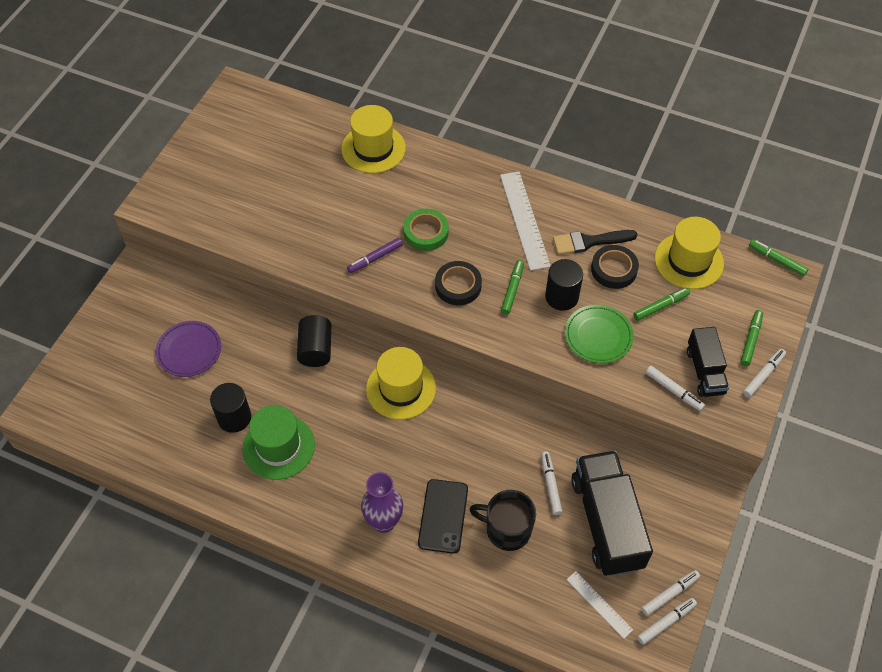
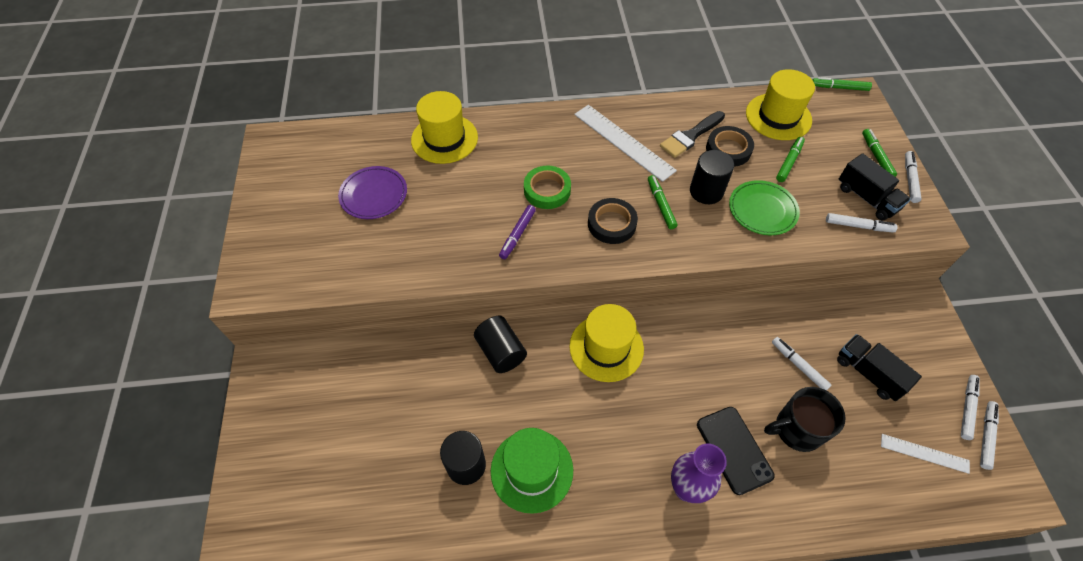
camera: 30 degrees left, 0 degrees up
(189, 351) = (372, 420): purple plate -> purple plate (374, 195)
(607, 522) = (868, 373): black truck -> black truck, size x0.57

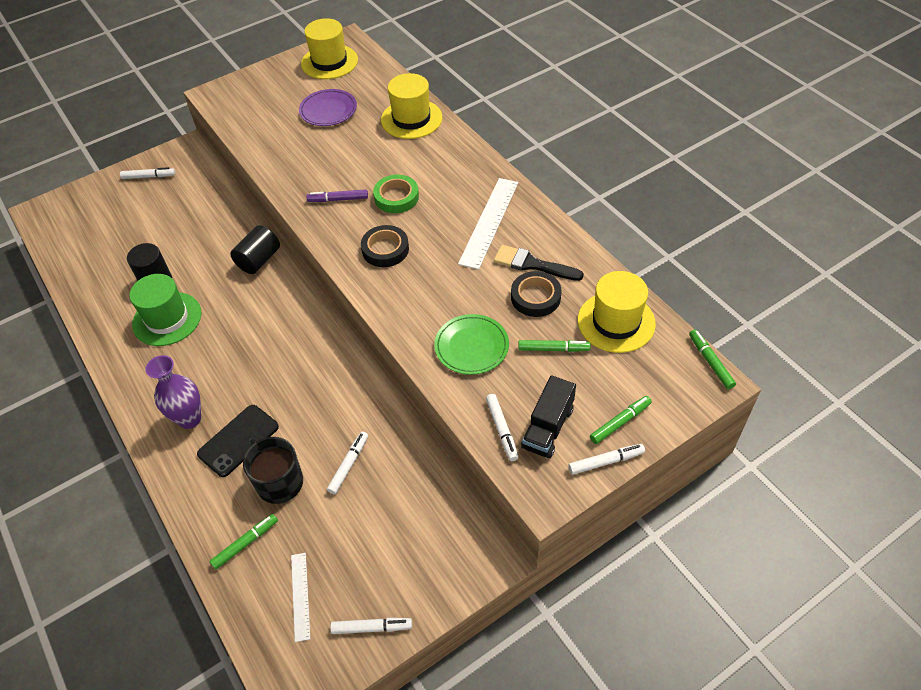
camera: 65 degrees right, 5 degrees down
(606, 347) = (296, 321): yellow hat -> yellow hat (329, 62)
(661, 205) = (429, 273): green marker -> green marker (245, 543)
(706, 191) = (467, 298): black cylinder -> none
(868, 373) = (370, 526): black truck -> none
(986, 436) = (346, 652): white marker -> white marker (149, 176)

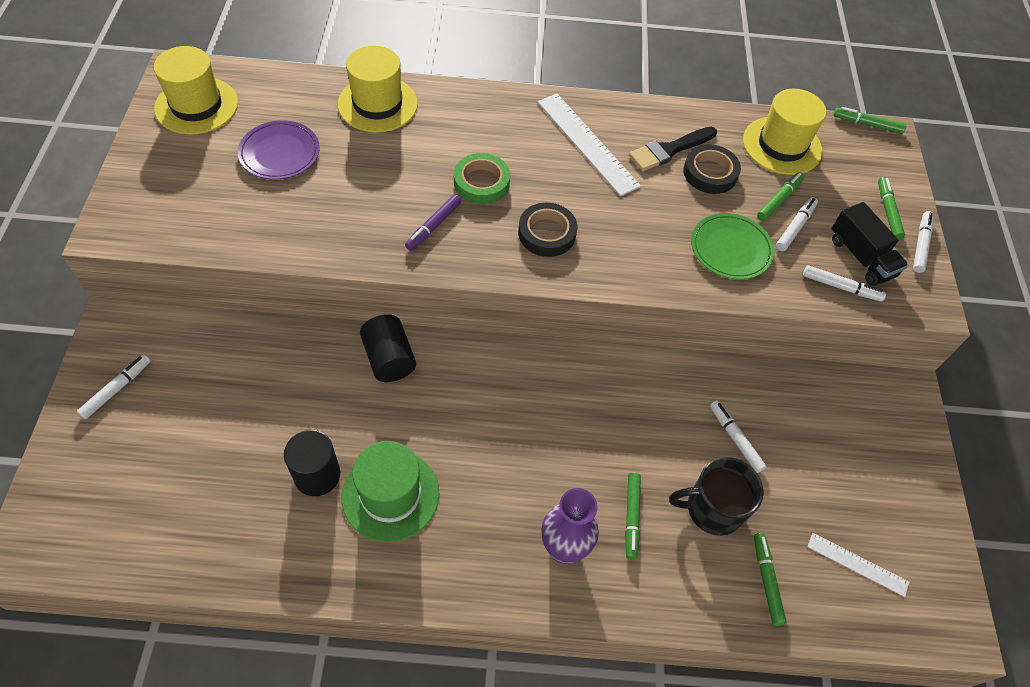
camera: 60 degrees left, 5 degrees up
(238, 440) = (631, 517): black phone -> green marker
(372, 627) = (924, 524): white marker -> white marker (795, 227)

